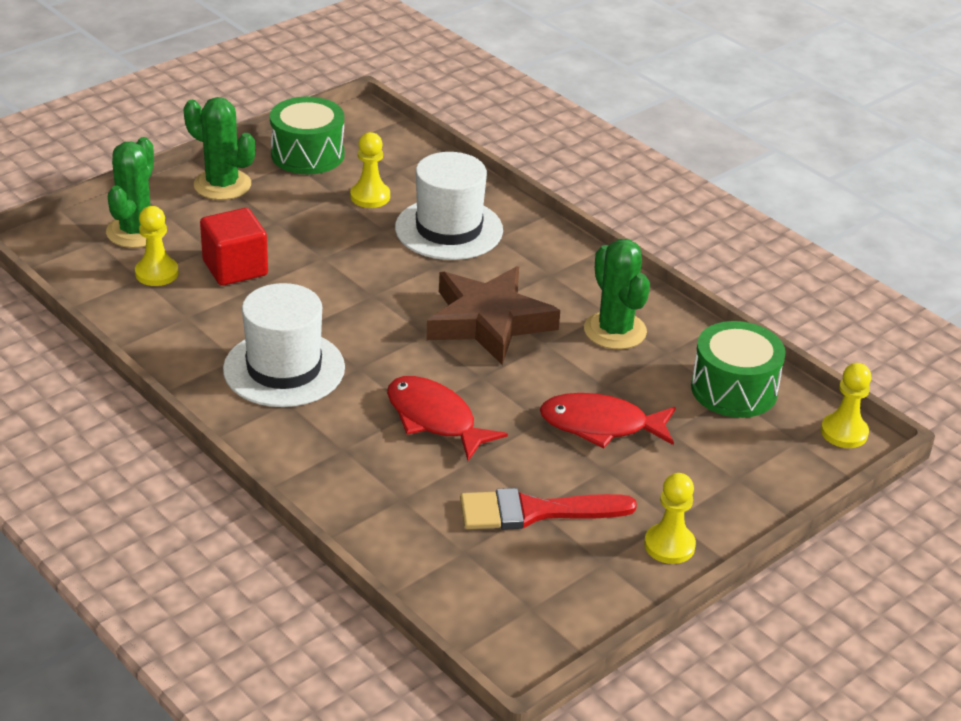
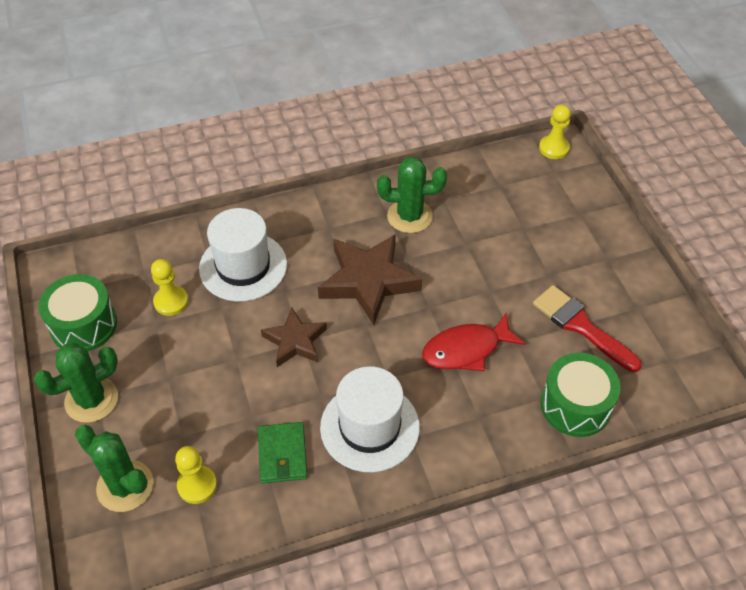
camera: 65 degrees left, 15 degrees up
(219, 317) = (282, 454): none -> green wallet
(235, 268) = (220, 424): red cube -> none
(369, 290) = (295, 341): none -> brown star
(535, 512) = (580, 326): red brush -> red brush turned 120 degrees clockwise
(600, 425) = (506, 260): red fish -> none
(669, 545) = (631, 269): yellow pawn -> none
(734, 389) = (495, 181): green drum -> green drum (575, 405)

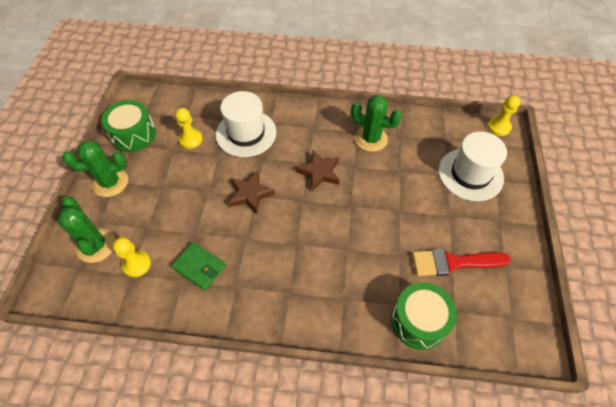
camera: 25 degrees right, 5 degrees up
(282, 454) = (199, 267): green wallet -> green wallet turned 75 degrees counterclockwise
(368, 281) = (319, 172): brown star -> brown star, size x0.61
(370, 427) = (265, 273): white hat -> white hat (470, 174)
(466, 350) = (360, 246): red fish -> none
(580, 326) = (453, 262): red brush -> red brush turned 75 degrees counterclockwise

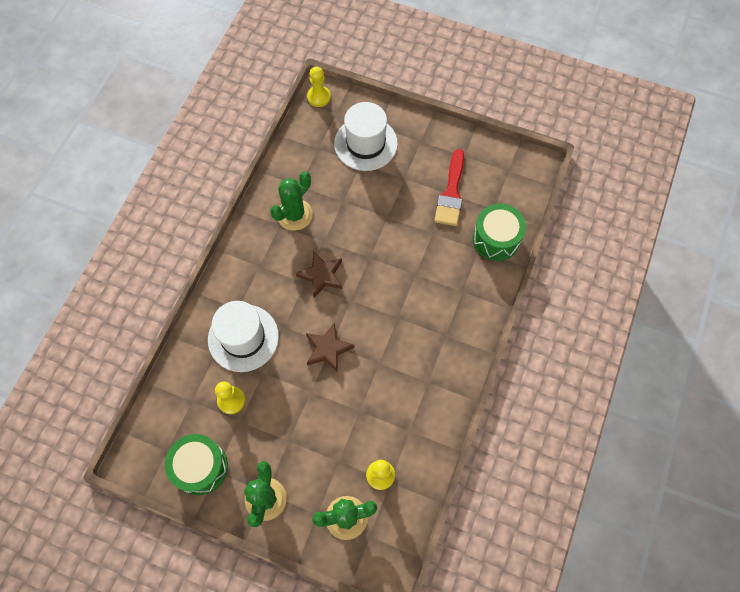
camera: 75 degrees left, 10 degrees up
(199, 267) = (399, 413): green wallet -> none

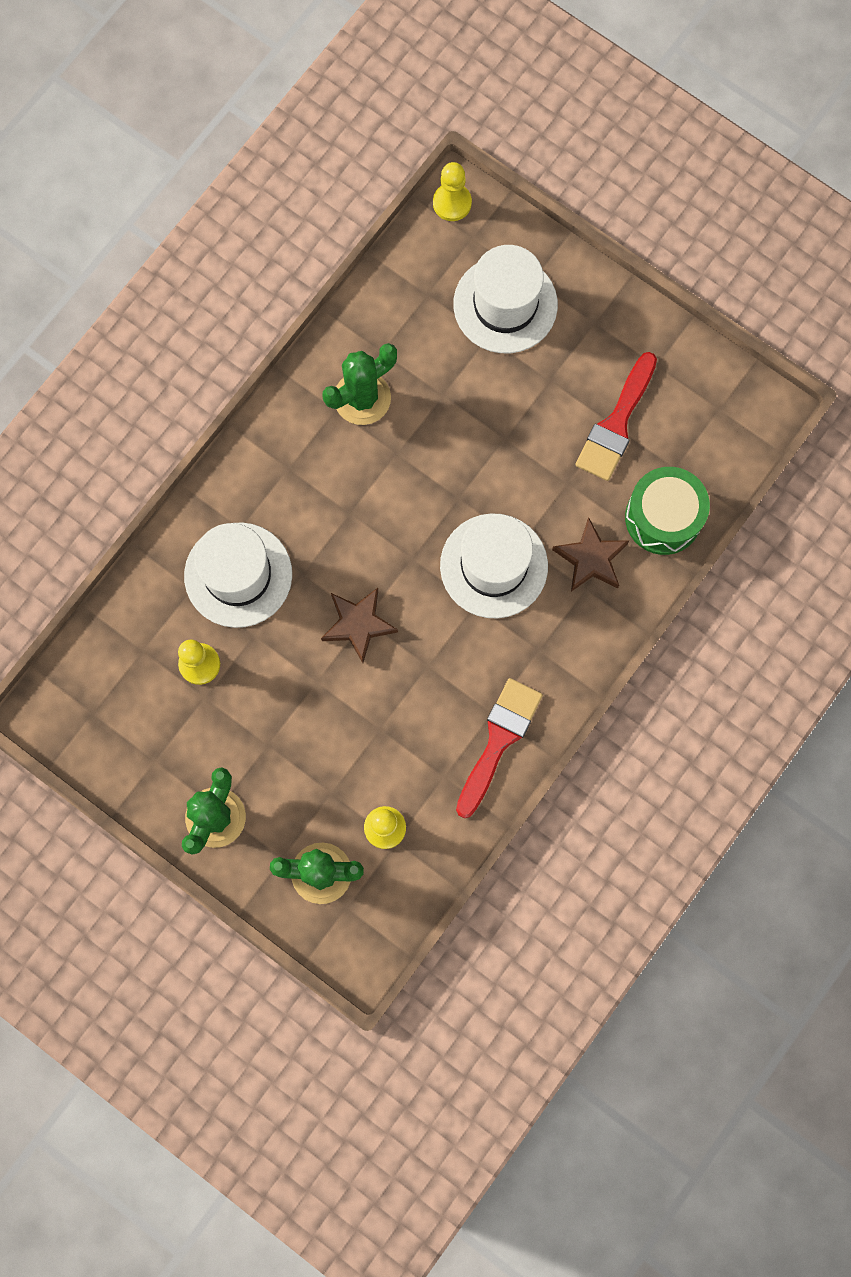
camera: 15 degrees right, 10 degrees up
(200, 467) = (135, 748): green drum -> none
(321, 276) = (378, 508): brown star -> brown star (590, 559)
(402, 292) = (493, 566): none -> white hat
(437, 398) = (499, 740): none -> red brush

